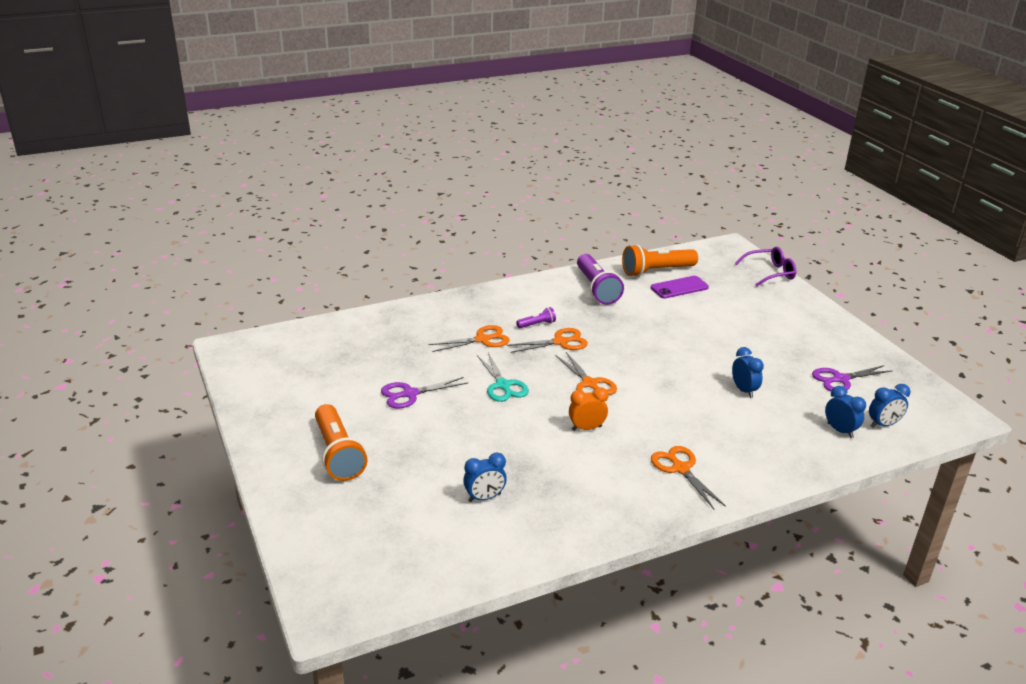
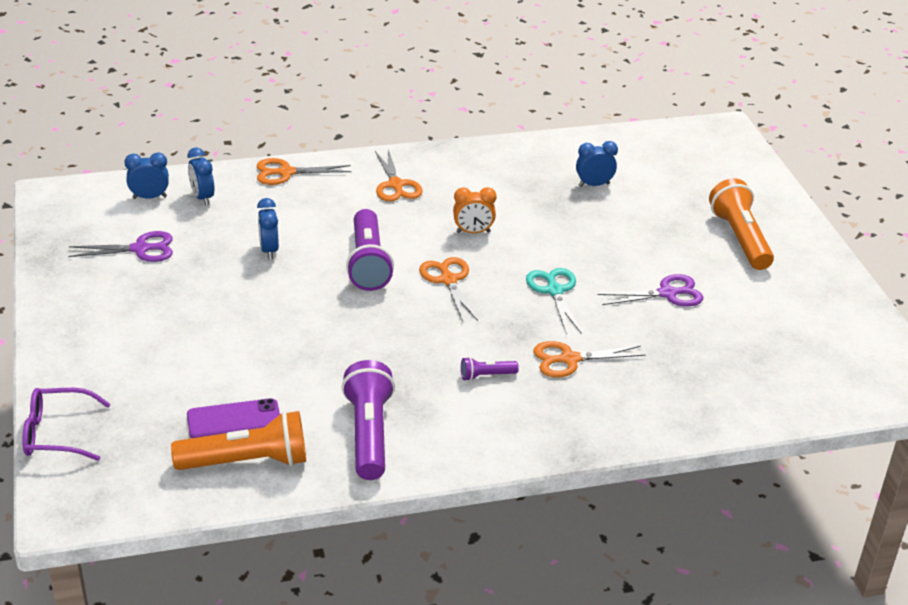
camera: 170 degrees left, 5 degrees up
(560, 342) = (463, 342): orange scissors -> orange scissors (286, 173)
(659, 389) = (368, 263): none -> purple flashlight

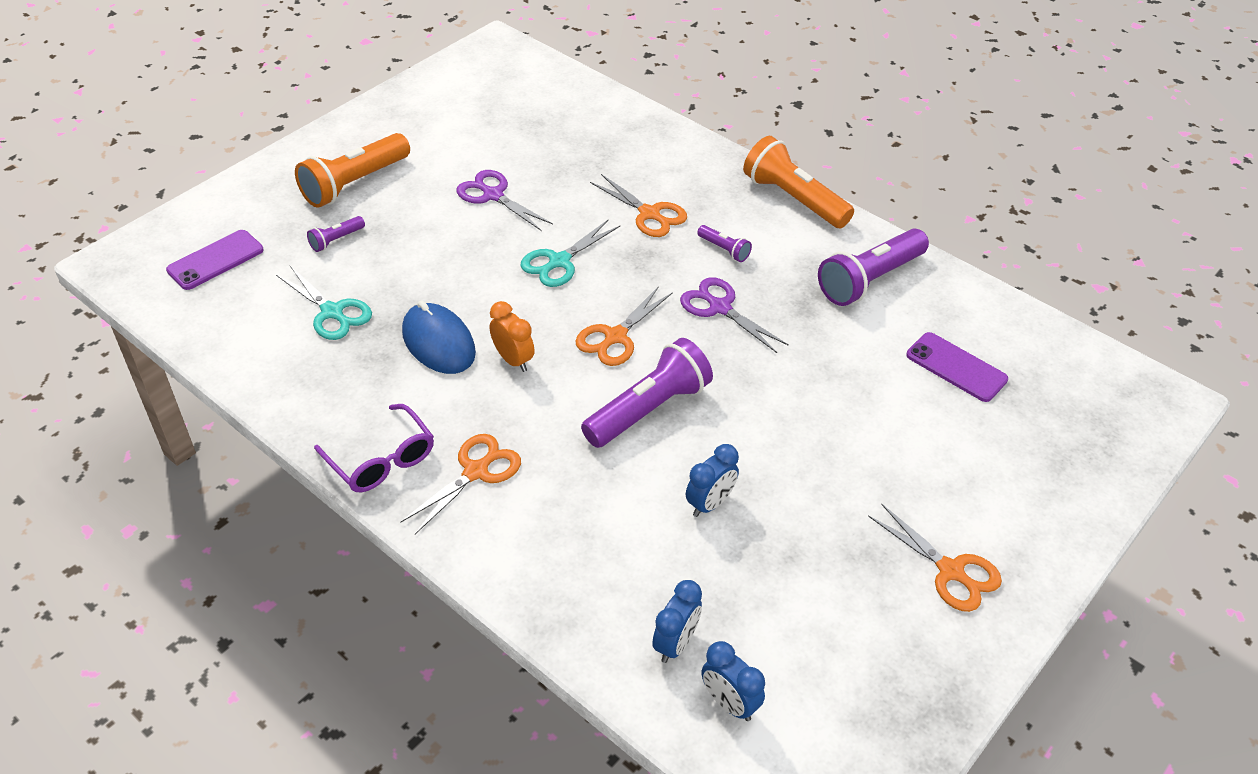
camera: 125 degrees left, 10 degrees up
(56, 434) = (1118, 472): purple glasses -> purple glasses (382, 460)
(141, 249) = (829, 625): purple scissors -> purple scissors (719, 307)
(247, 461) = (984, 330): orange flashlight -> orange flashlight (793, 199)
(286, 173) = (542, 595): orange scissors -> orange scissors (951, 571)
(521, 211) = (438, 342): none -> blue mouse
(594, 185) = (332, 312): blue clock -> turquoise scissors
(673, 209) = (336, 240): none -> purple flashlight
(693, 161) = (215, 260): none -> purple phone

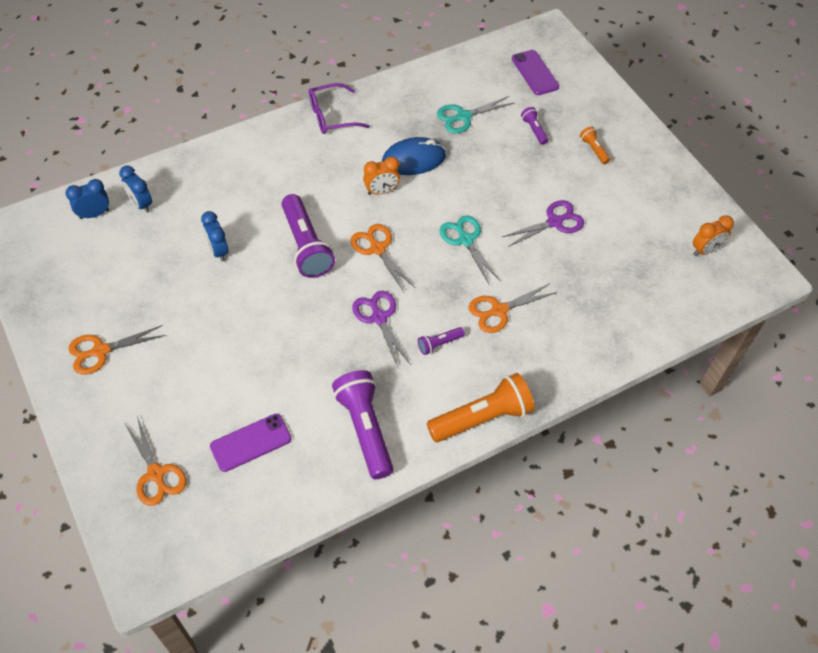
camera: 110 degrees right, 10 degrees up
(354, 184) = (593, 149): orange flashlight -> orange flashlight, size x0.47
(476, 471) = (301, 153): orange scissors -> orange scissors (156, 474)
(481, 85) = (705, 250): none -> orange clock
(719, 307) = (379, 317): purple scissors -> purple scissors turned 90 degrees counterclockwise

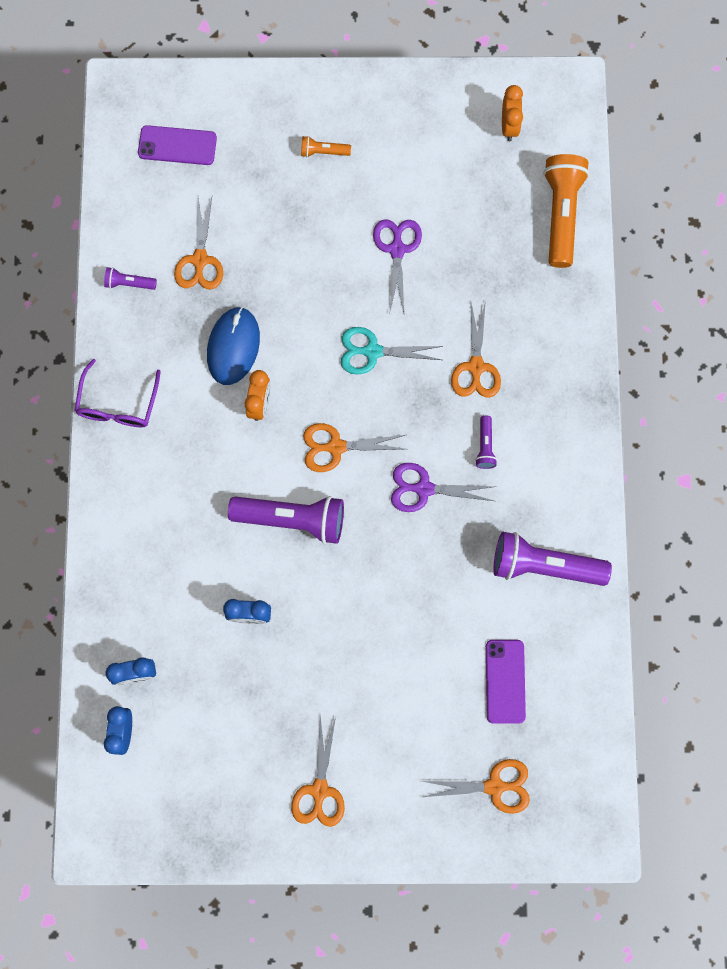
camera: 60 degrees left, 20 degrees up
(463, 117) = (200, 260): turquoise scissors -> orange scissors
(482, 417) = (586, 450): orange flashlight -> orange flashlight (561, 214)
(534, 130) = (261, 197): purple flashlight -> purple flashlight (129, 283)

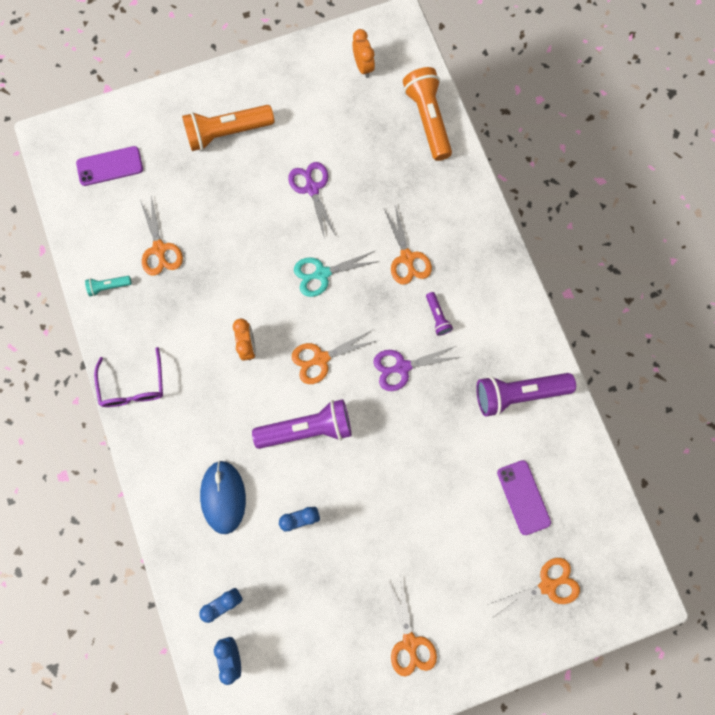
camera: 20 degrees left, 0 degrees up
(129, 283) = (108, 287): purple flashlight -> turquoise flashlight
(233, 347) = (210, 308): blue mouse -> blue mouse (223, 497)
(323, 152) = (227, 133): orange flashlight -> orange flashlight, size x2.14

